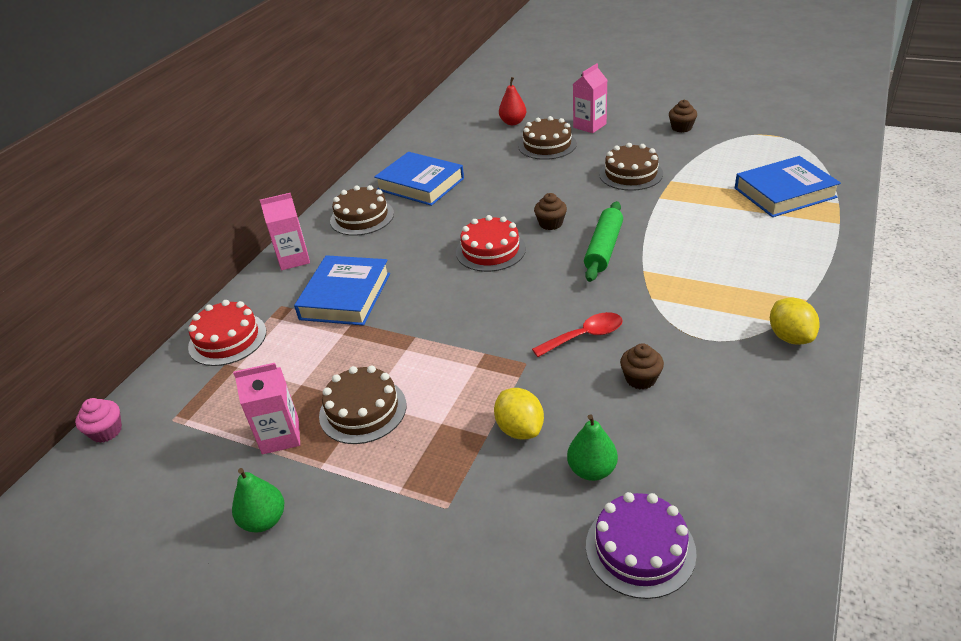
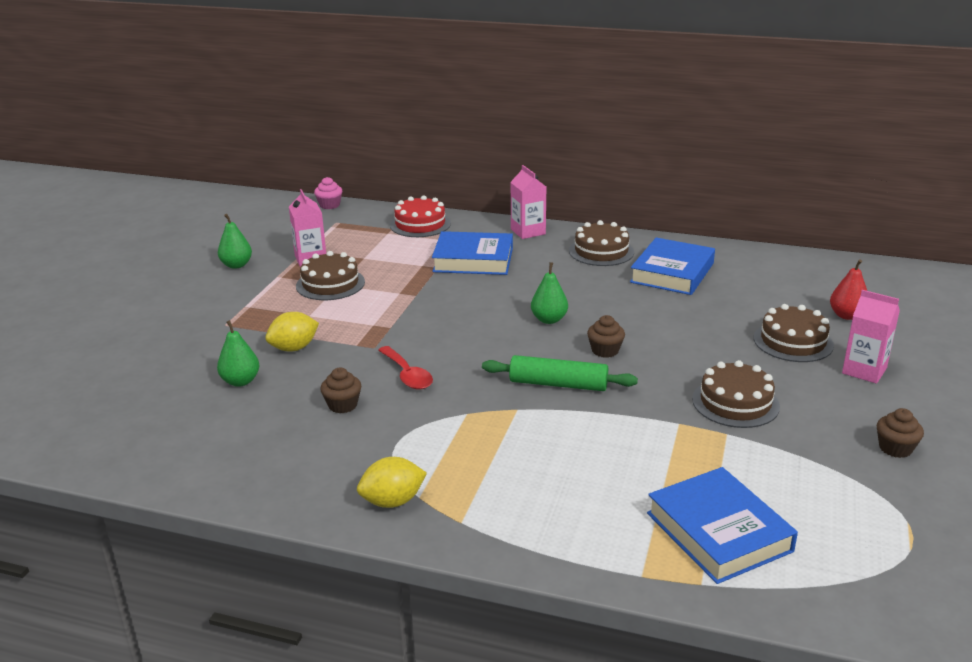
camera: 80 degrees right, 10 degrees down
(490, 250) = (549, 320): red cake -> green pear
(640, 548) = (158, 402): purple cake -> none

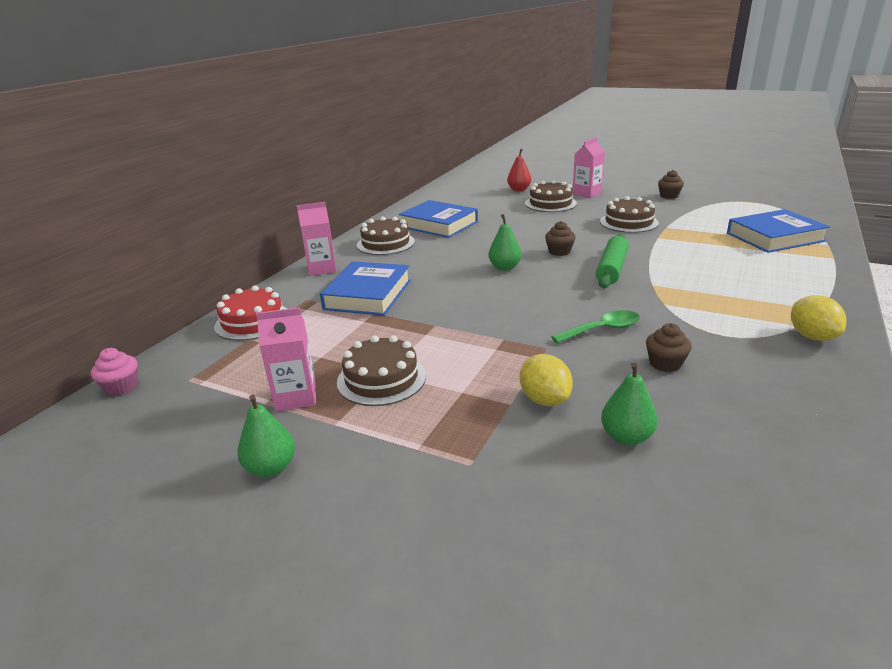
camera: 80 degrees left, 0 degrees up
(407, 375) = (602, 329): red spoon -> green spoon

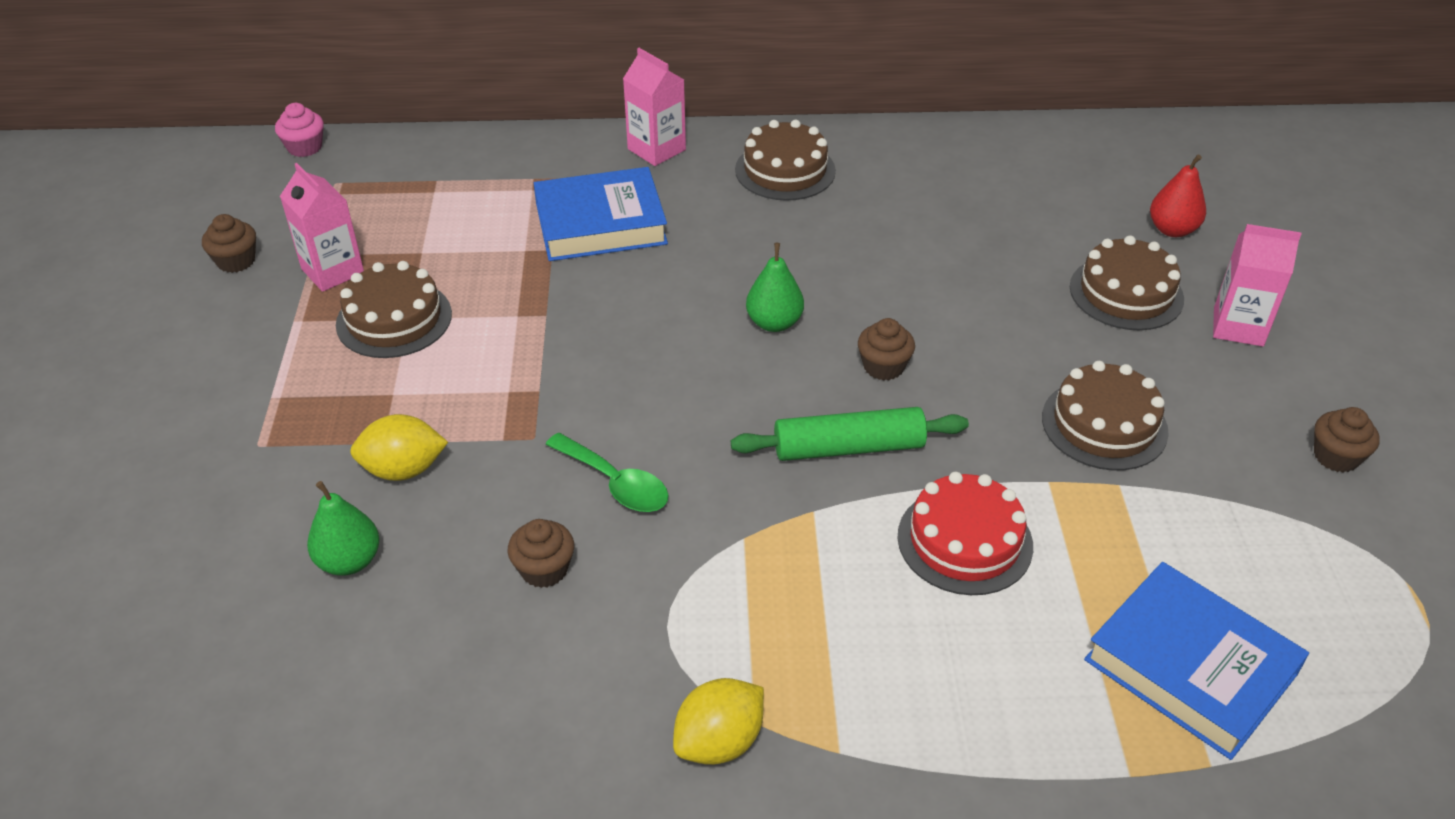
camera: 60 degrees right, 15 degrees up
(222, 443) = (236, 261): none -> brown cupcake
(253, 321) = (478, 163): red cake -> red cake (964, 541)
(271, 468) = (209, 309): green pear -> none
(438, 224) = (905, 194): blue book -> none
(544, 399) = (403, 469): yellow lemon -> yellow lemon turned 45 degrees clockwise

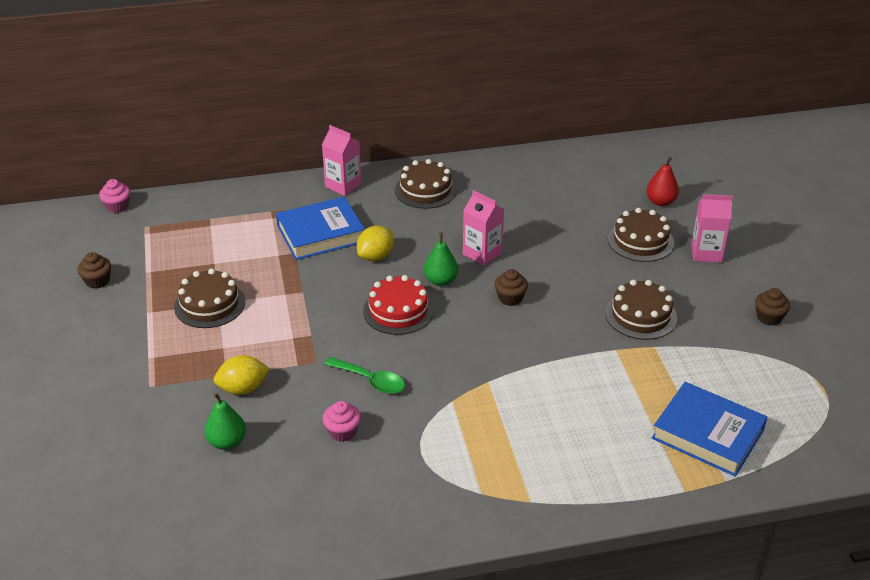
camera: 10 degrees left, 5 degrees down
(332, 271) = (161, 280): pink carton -> pink carton (482, 253)
(544, 569) = (342, 432): brown cupcake -> pink cupcake
(719, 742) = (464, 505): yellow lemon -> yellow lemon (376, 256)
(848, 448) = (500, 345): green rolling pin -> none
(964, 541) = (575, 386): red cake -> red cake (398, 311)

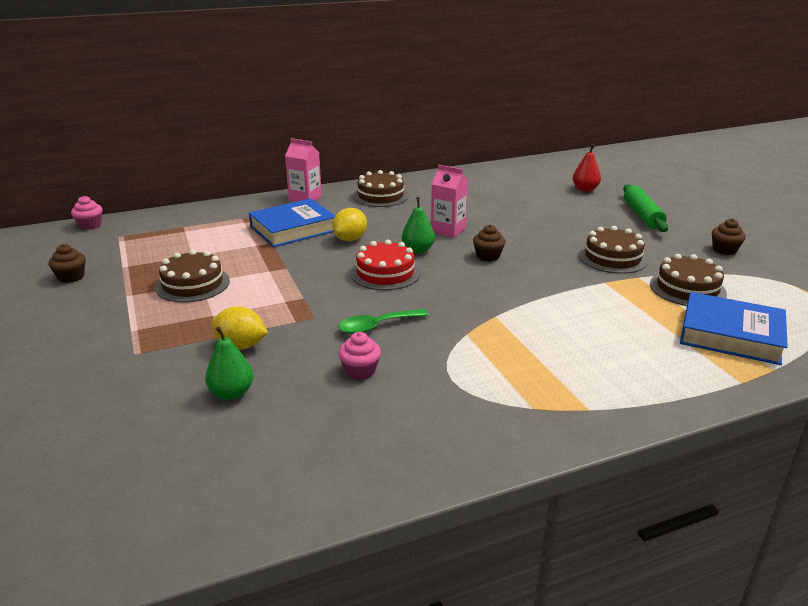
camera: 10 degrees left, 10 degrees down
(243, 389) = (241, 346): yellow lemon -> yellow lemon turned 45 degrees clockwise
(371, 381) = (376, 326): green spoon -> green spoon turned 135 degrees clockwise
(640, 241) = (583, 212): brown cake -> brown cake (687, 288)
(706, 253) = (642, 215): pink carton -> green rolling pin

